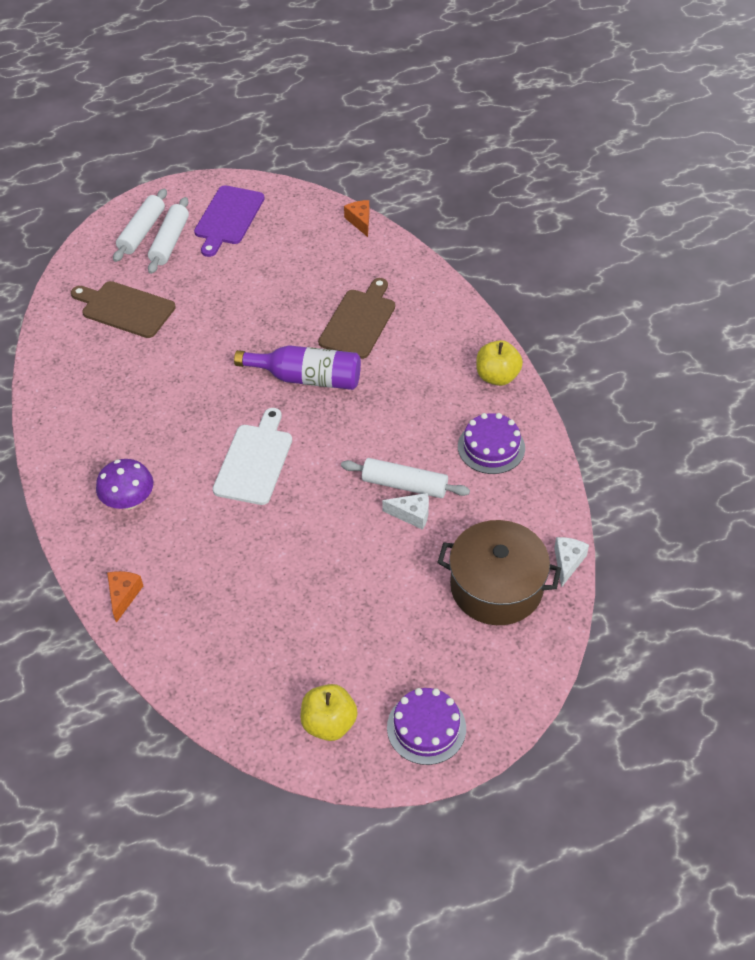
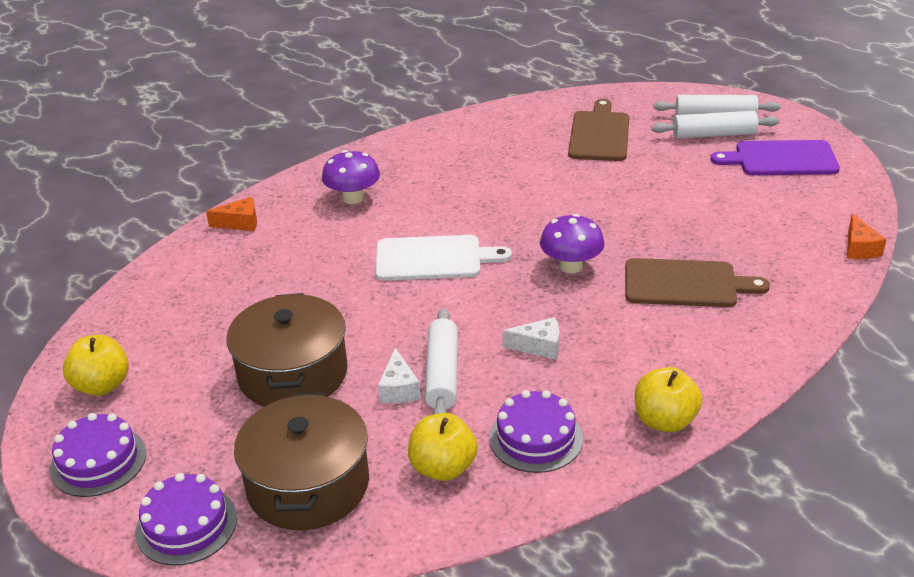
camera: 75 degrees right, 15 degrees down
(307, 378) = (571, 266): purple bottle -> purple mushroom
(360, 221) = (859, 248): orange cheese -> orange cheese turned 120 degrees clockwise
(367, 581) = (293, 374): none -> brown pot
(504, 504) = (443, 468): none -> yellow apple
(515, 668) = (186, 525): none -> purple cake
(567, 562) = (365, 550): white cheese -> white cheese (539, 347)

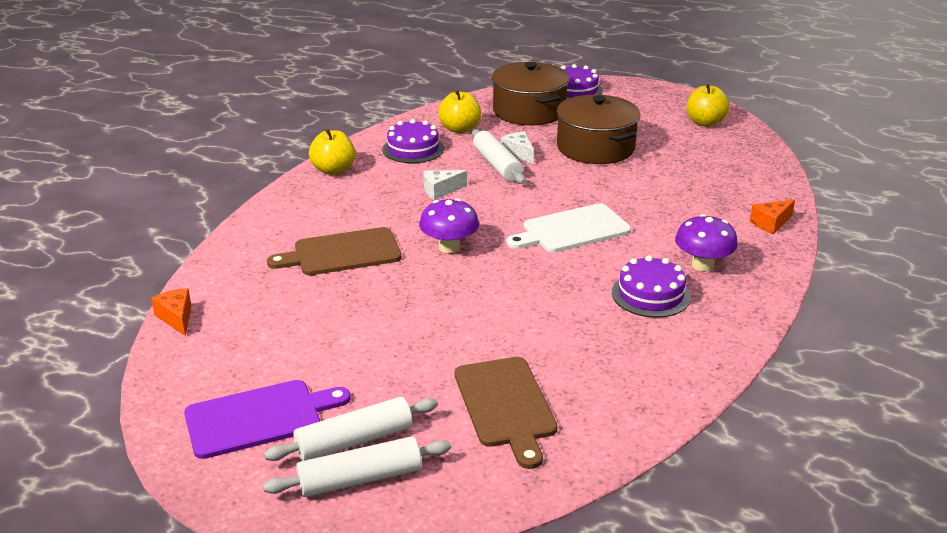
camera: 155 degrees right, 5 degrees down
(98, 461) = (654, 99): purple cake -> purple cake (650, 294)

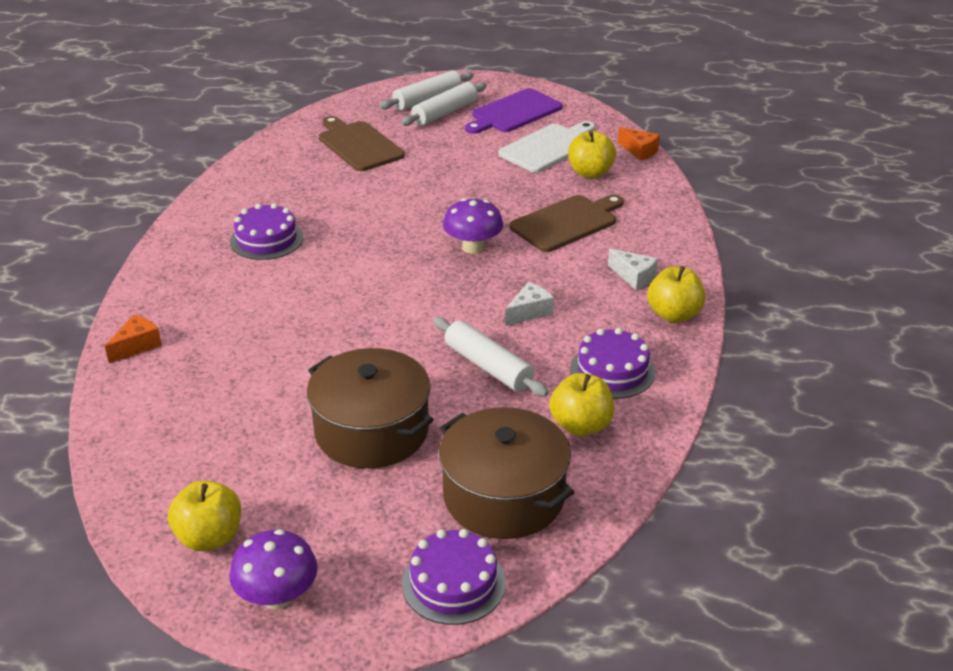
camera: 160 degrees right, 5 degrees up
(262, 301) = (590, 173): none -> yellow apple
(518, 153) = (472, 394): white cheese -> white cheese (634, 277)
(572, 230) = (359, 291): white cutting board -> white cutting board (548, 147)
(702, 265) = (217, 278): purple mushroom -> purple mushroom (277, 596)

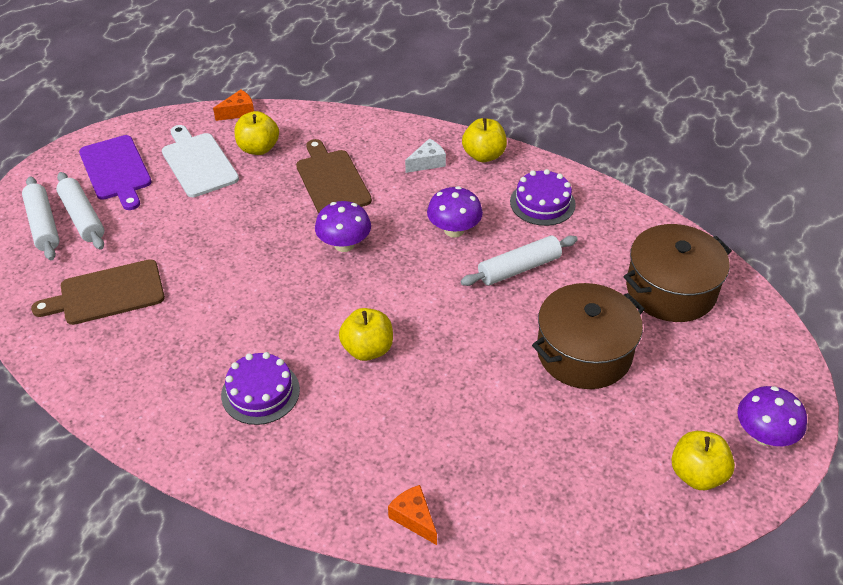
camera: 75 degrees left, 10 degrees up
(453, 583) = (754, 332): purple cake -> none
(529, 312) = (454, 230): white cheese -> purple mushroom
(581, 425) = (601, 234): yellow apple -> yellow apple (367, 349)

